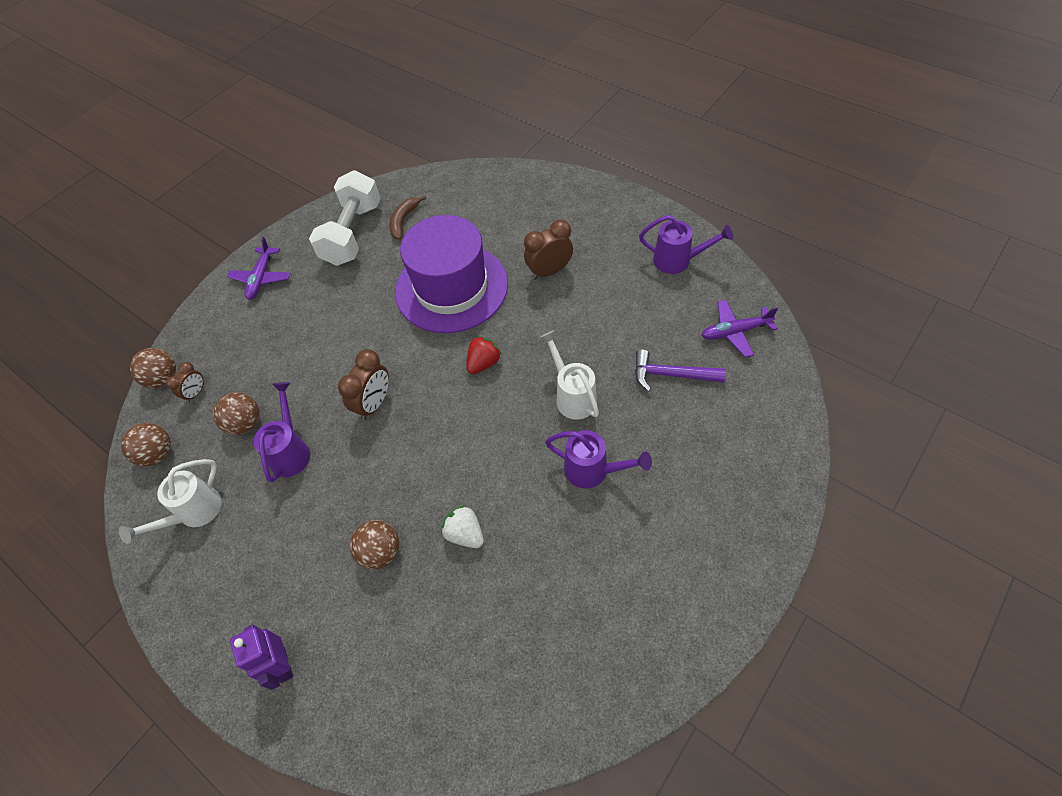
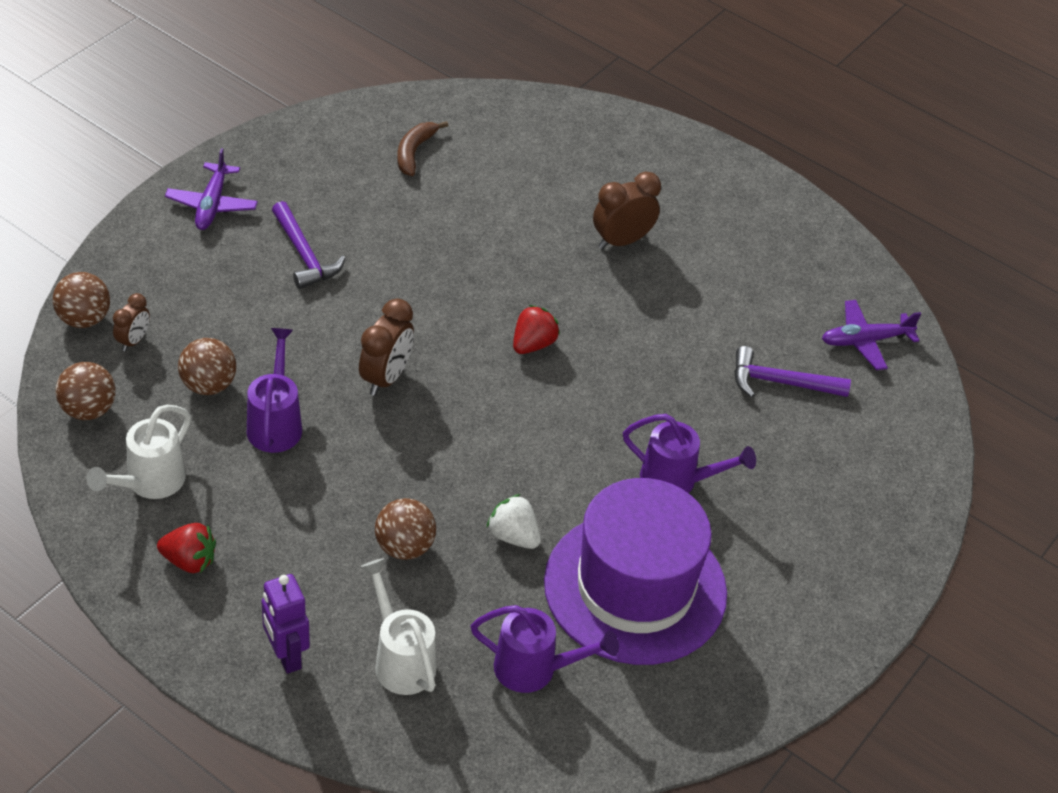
camera: 10 degrees left, 10 degrees down
(216, 581) = (189, 561): none -> red strawberry
(322, 309) = (304, 255): none -> purple hammer
(352, 234) = (341, 161): white dumbbell -> none
(451, 287) = (486, 247): purple hat -> purple hat (635, 587)
(573, 396) = (652, 395): white watering can -> white watering can (401, 660)
(677, 260) = (795, 247): purple watering can -> purple watering can (534, 669)

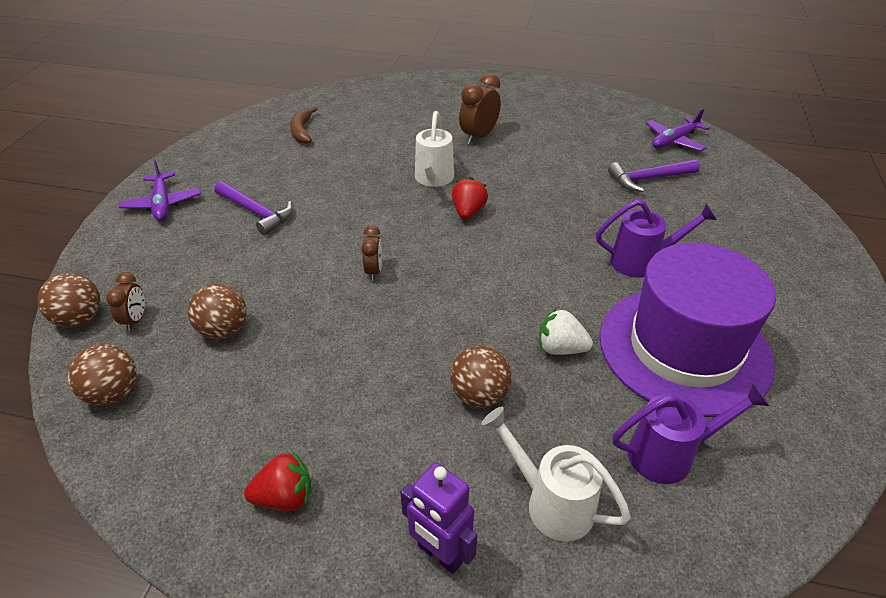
camera: 20 degrees left, 5 degrees down
(149, 482) = (206, 436): white watering can -> white watering can (433, 179)
(275, 423) = (301, 338): purple watering can -> none
(386, 377) = (374, 271): brown clock -> brown clock, size x0.60

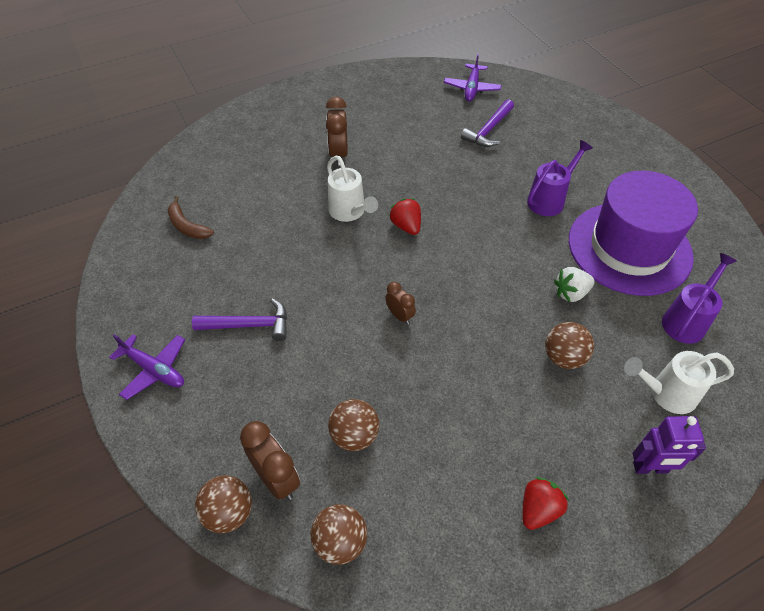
camera: 40 degrees left, 10 degrees up
(135, 320) = (276, 479): brown clock -> brown clock, size x1.65

